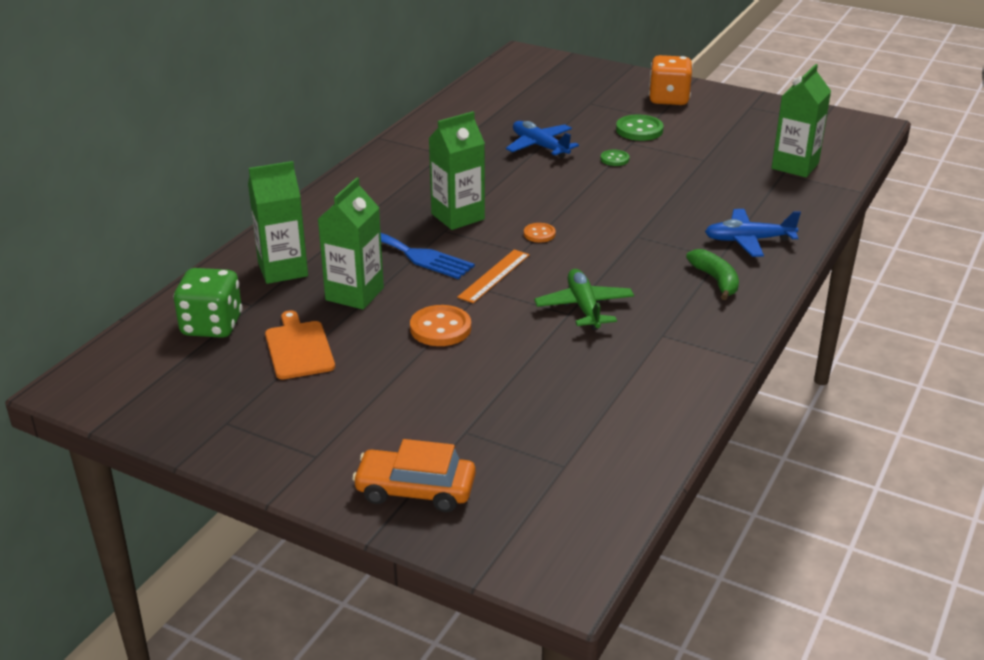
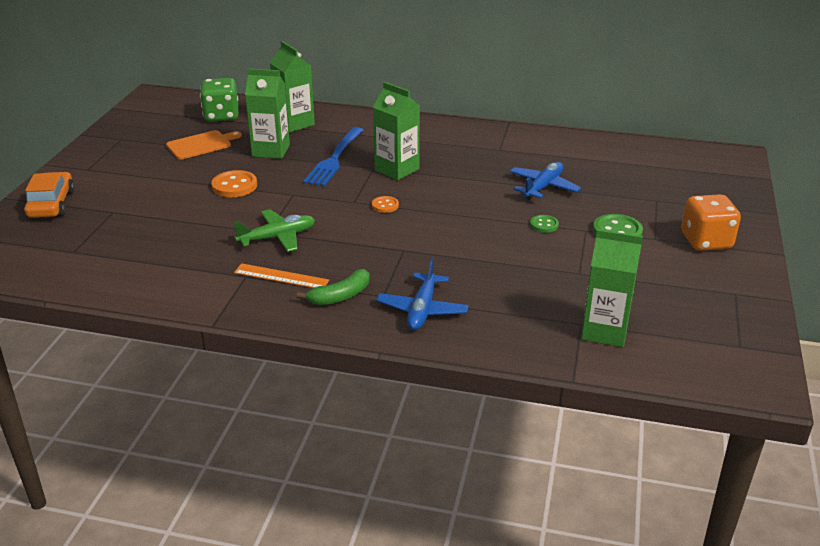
camera: 75 degrees right, 0 degrees up
(494, 276) = (312, 195): orange ruler -> orange ruler (281, 276)
(748, 240) = (422, 310): blue plane -> blue plane turned 150 degrees counterclockwise

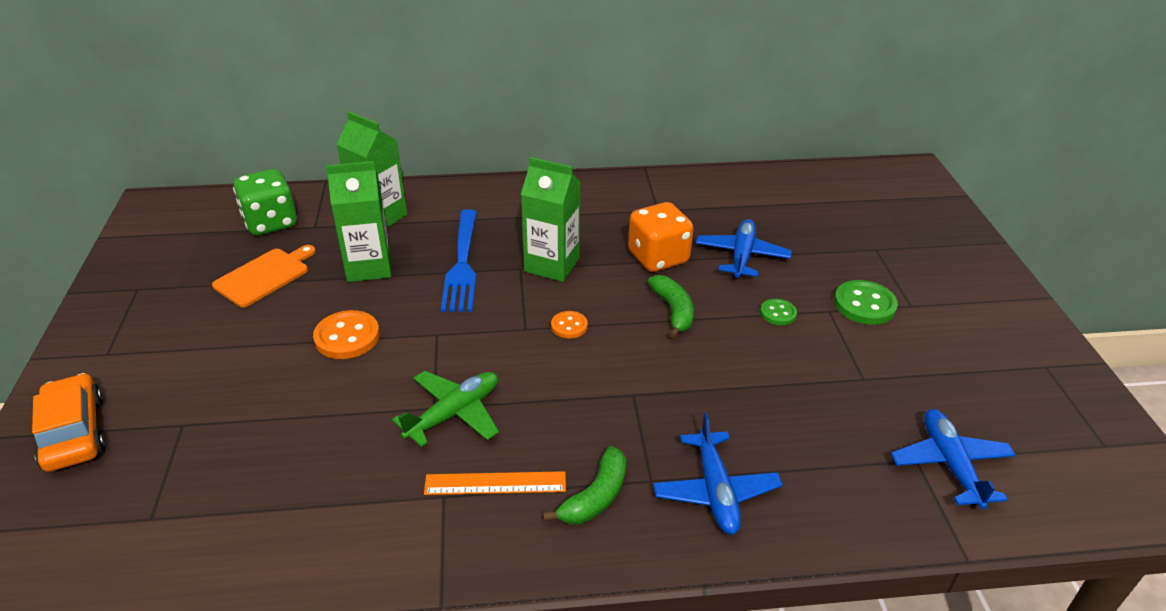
camera: 20 degrees left, 5 degrees up
(466, 210) = (673, 311): none -> green banana
(604, 331) = (950, 464): green carton -> blue plane
(706, 241) = (965, 297): orange dice -> orange dice (658, 258)

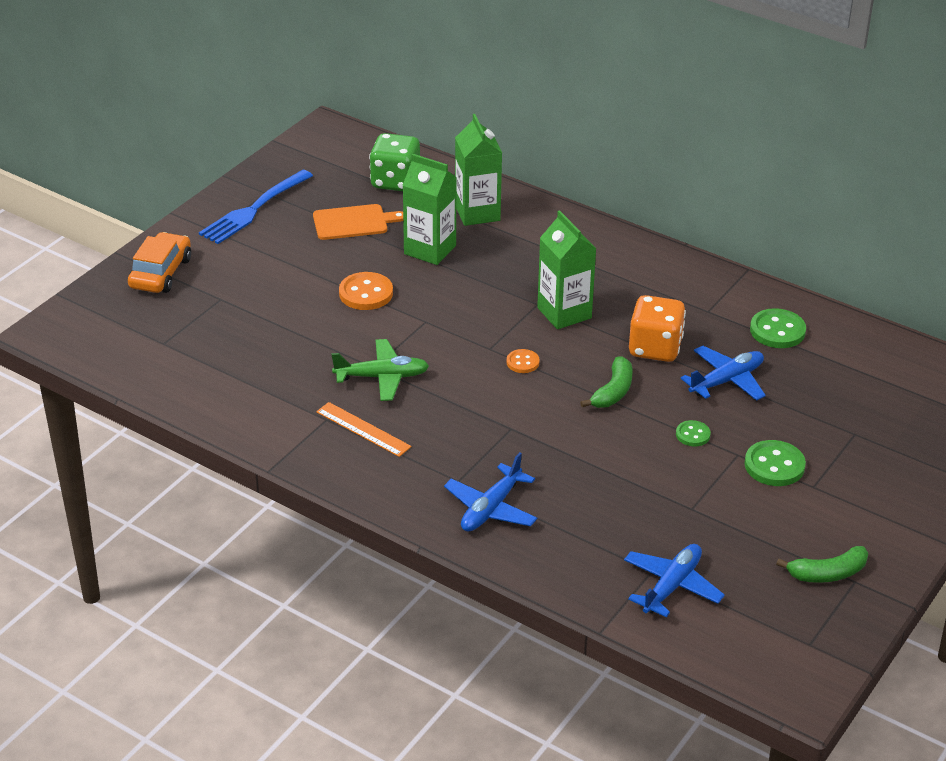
camera: 40 degrees right, 0 degrees up
(462, 264) = (498, 280): blue fork -> blue fork (254, 209)
(596, 497) = (413, 469): green banana -> green banana (827, 574)
(723, 201) = (777, 331): none -> green button

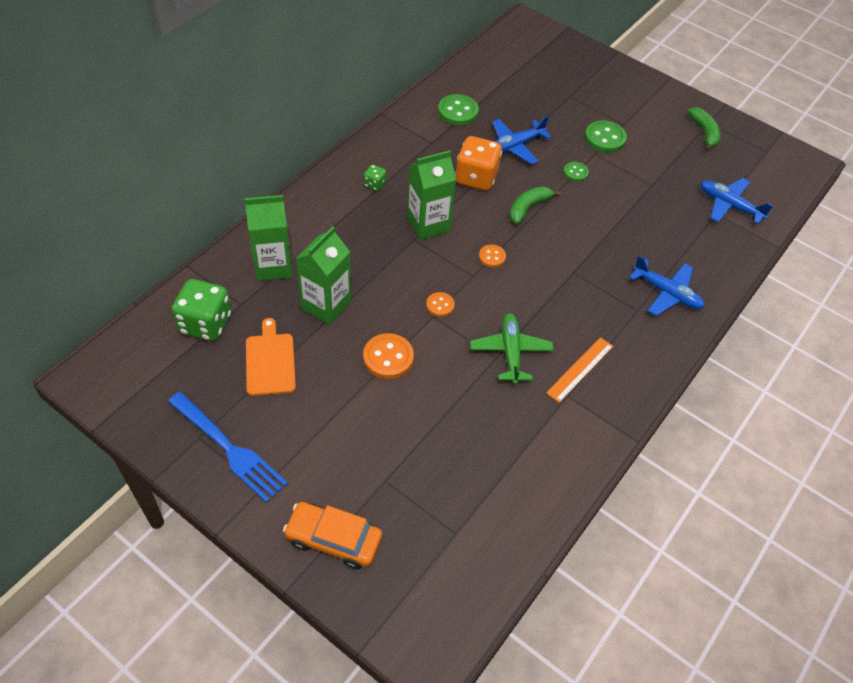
camera: 90 degrees left, 15 degrees up
(441, 325) = (440, 305): none -> orange button
(613, 392) = (528, 208): green banana -> green banana turned 75 degrees counterclockwise
(619, 271) = (374, 184): none -> green dice
(726, 381) = (515, 146): blue plane -> blue plane turned 90 degrees counterclockwise

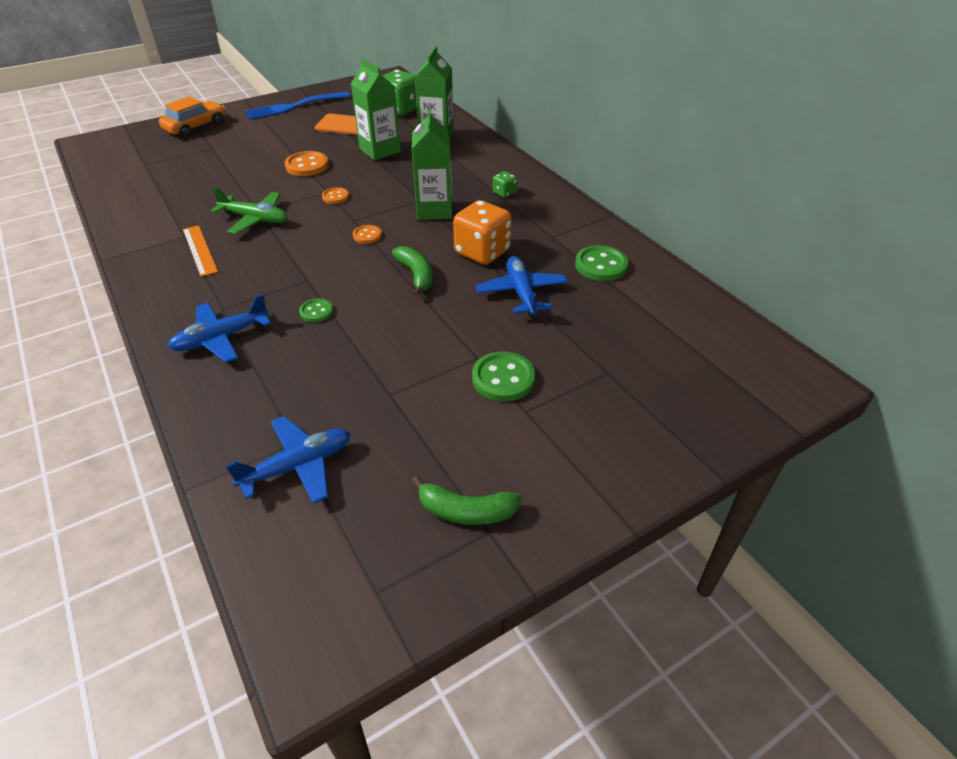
camera: 115 degrees right, 10 degrees down
(575, 172) = (451, 328): green button -> green button (316, 312)

